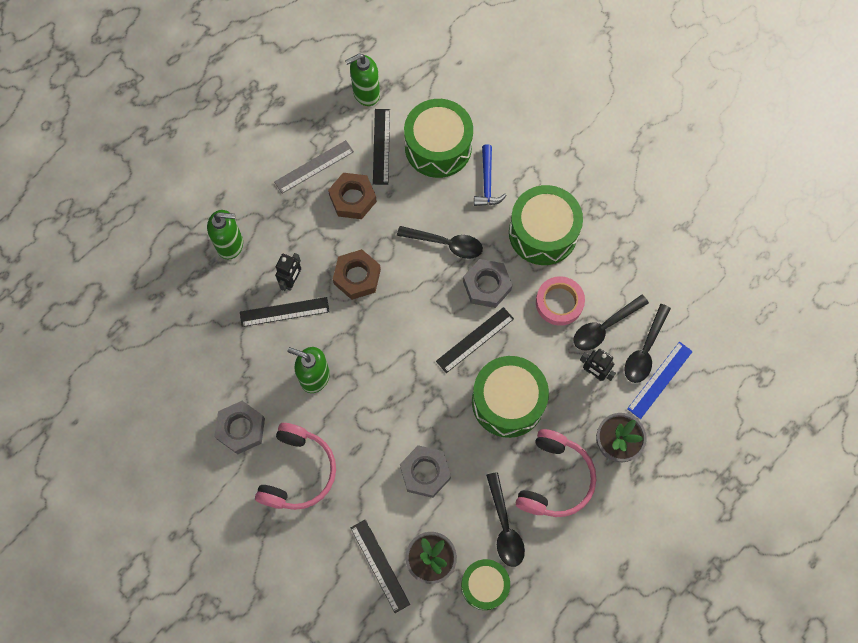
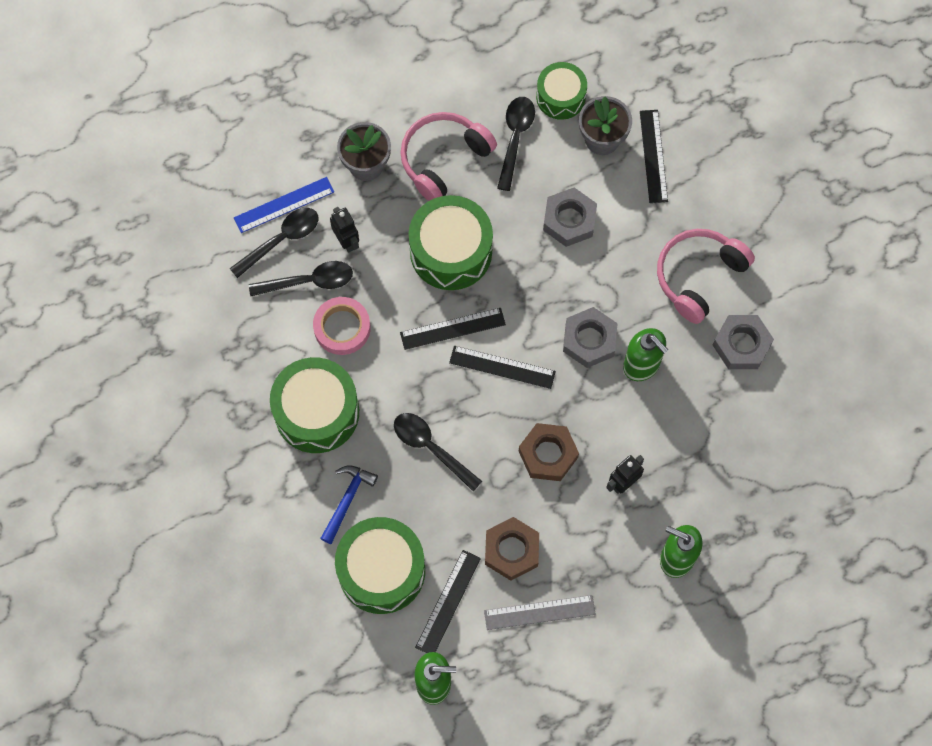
camera: 155 degrees left, 0 degrees up
(284, 311) = (645, 450): black ruler -> black ruler (502, 367)
(487, 286) = (410, 380): grey nut -> grey nut (589, 340)

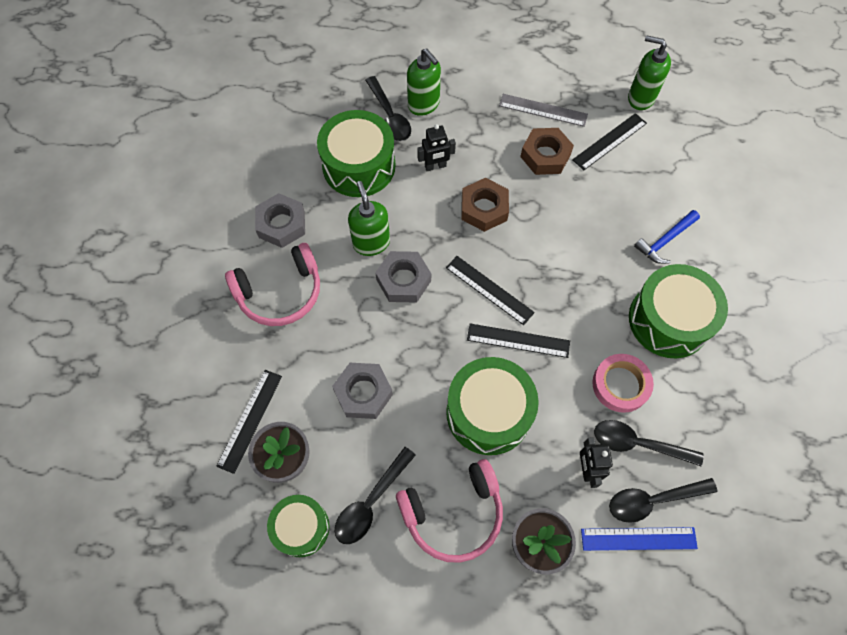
camera: 155 degrees left, 5 degrees down
(381, 570) = (654, 181): green drum -> green drum (359, 166)
(431, 448) = (578, 251): black spoon -> black spoon (389, 116)

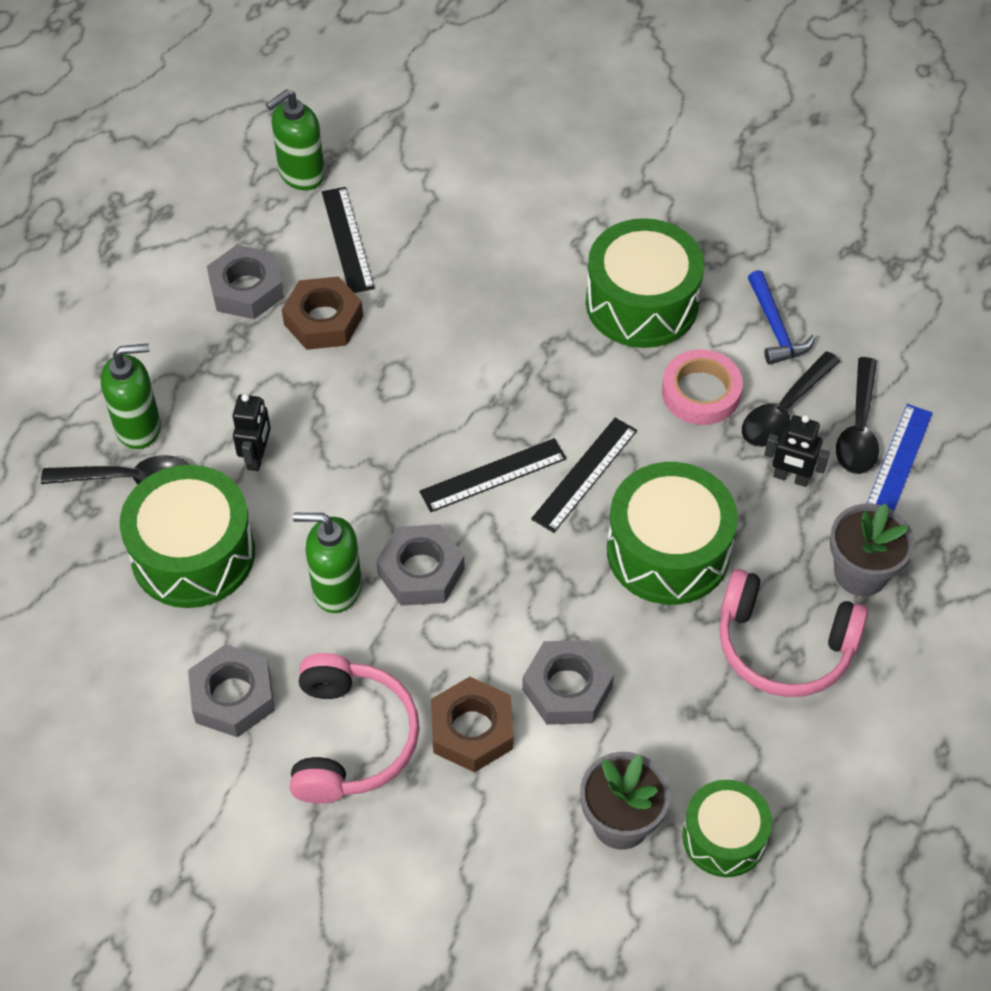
camera: 65 degrees left, 10 degrees down
(250, 420) = (536, 851): black ruler -> none
(371, 502) = (726, 737): black spoon -> none
(453, 513) = (783, 646): pink headphones -> pink headphones turned 105 degrees clockwise
(484, 208) = (364, 427): brown nut -> brown nut (472, 730)
(543, 110) = (247, 289): grey ruler -> grey nut
(665, 241) = (531, 253): blue hammer -> blue hammer (775, 328)

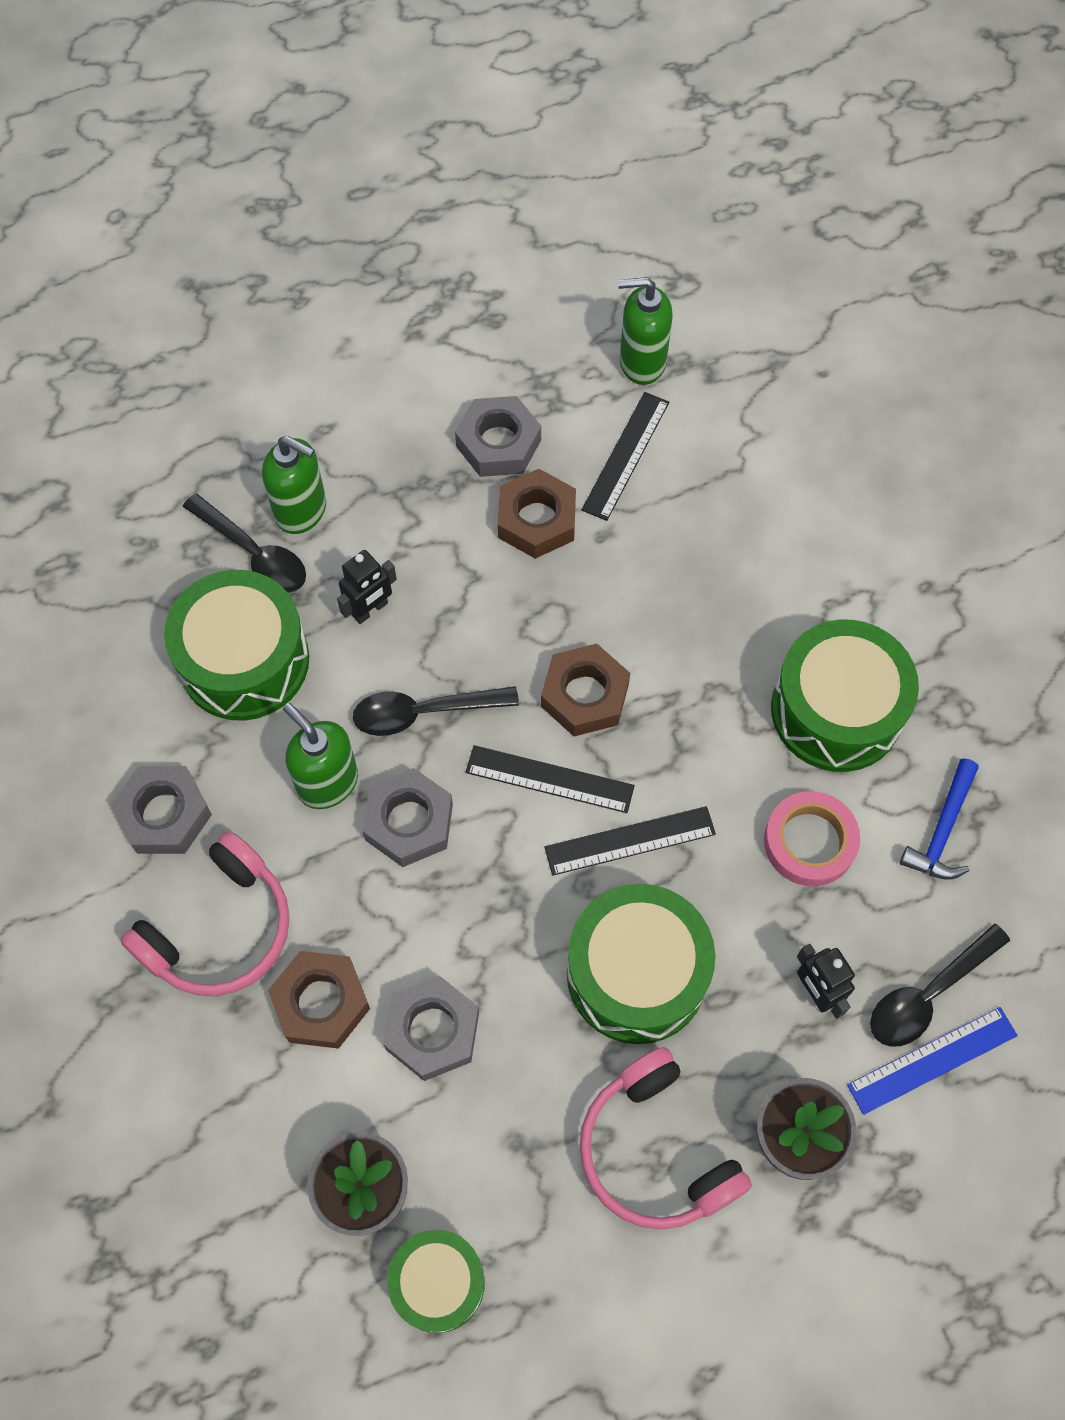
camera: 40 degrees right, 10 degrees up
(466, 407) = (585, 695): none -> brown nut
(784, 410) = (872, 920): black spoon -> black spoon (424, 712)

